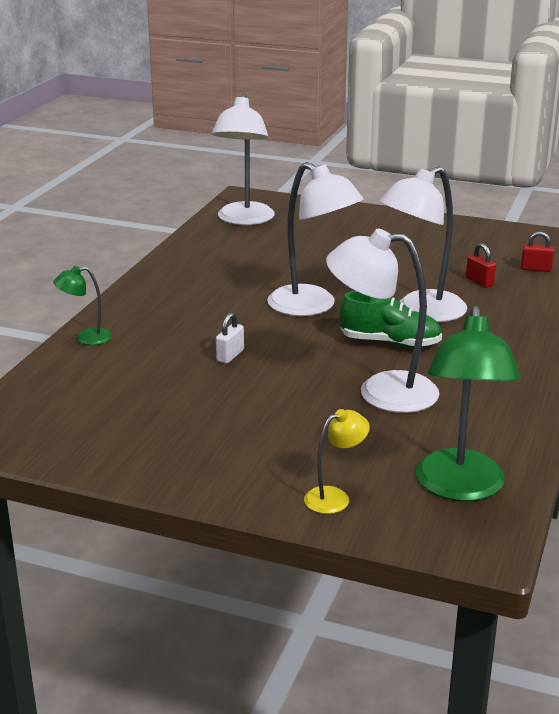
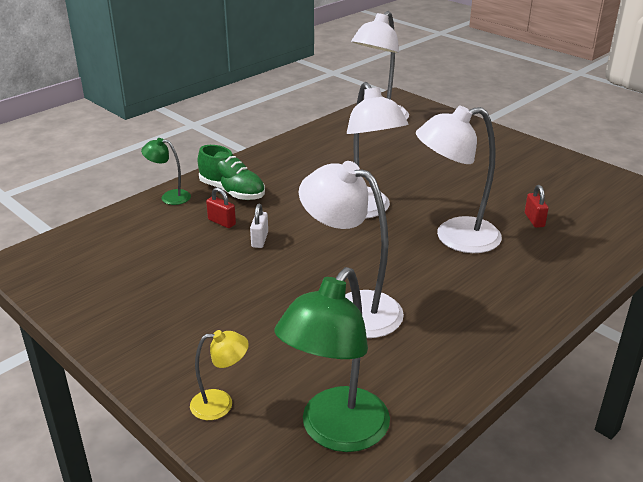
camera: 25 degrees right, 5 degrees up
(230, 356) = (259, 240): white padlock -> white padlock turned 45 degrees counterclockwise
(390, 343) = (401, 261): green shoe -> green shoe (232, 191)
(536, 269) = (600, 219): red padlock -> red padlock (222, 222)

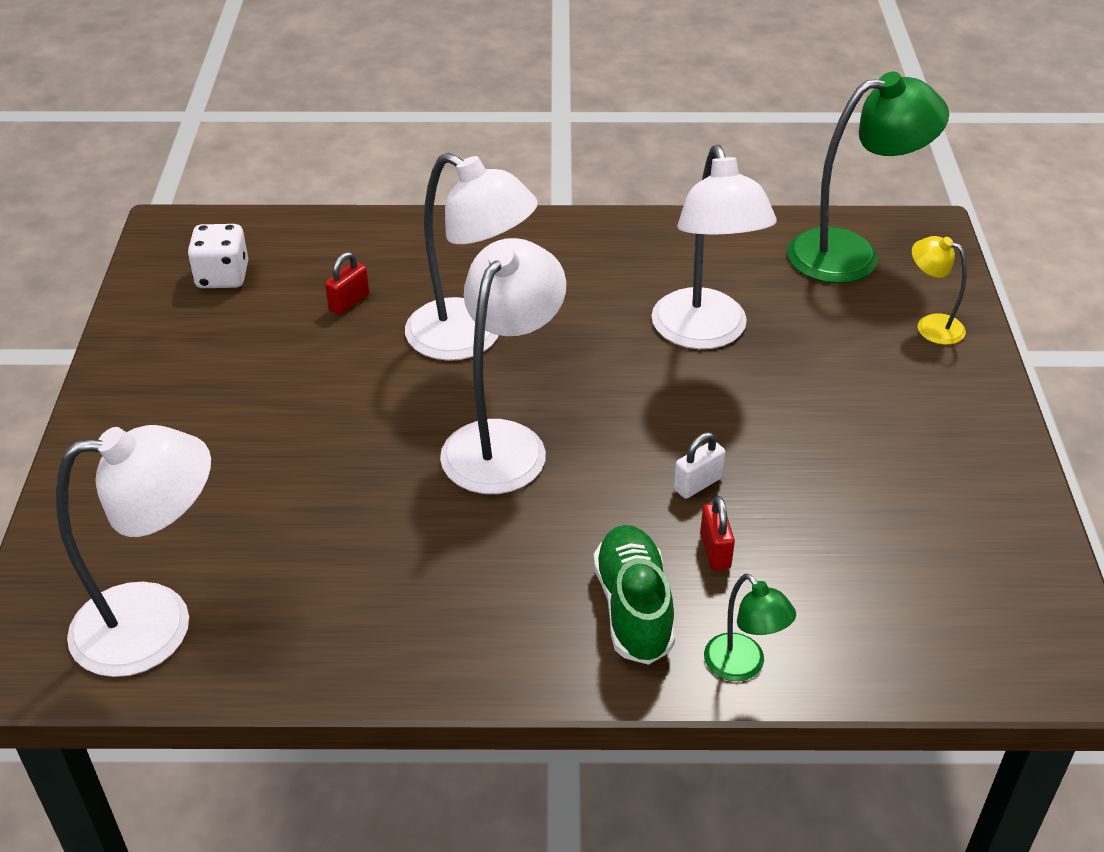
camera: 135 degrees left, 10 degrees up
(603, 198) = (222, 277): none -> white dice

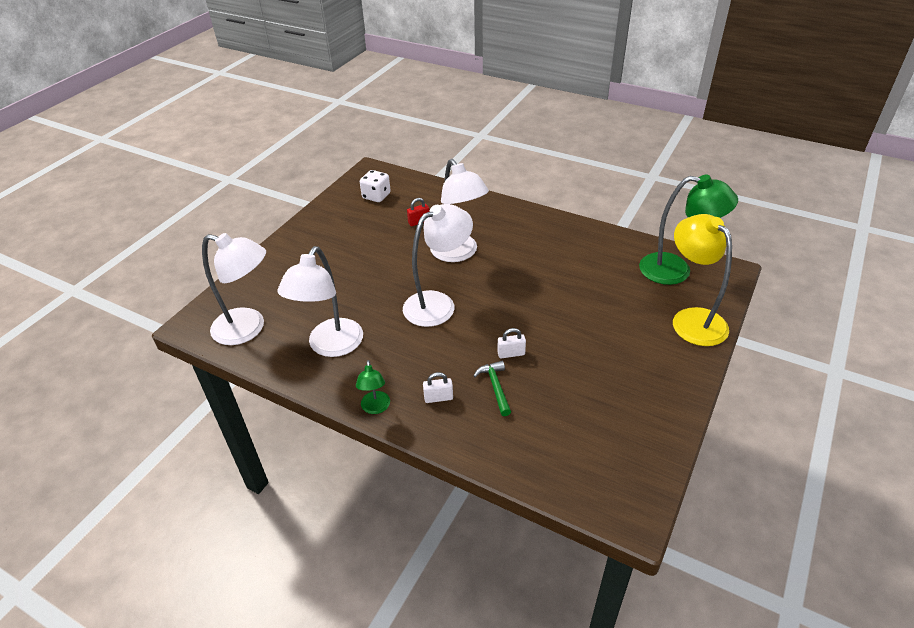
camera: 30 degrees right, 0 degrees up
(633, 608) = (438, 398): green shoe -> white padlock
(704, 333) = (568, 285): white lamp -> white lamp (331, 346)
(715, 551) = (495, 387): red padlock -> green hammer
(742, 666) = (467, 444): green lamp -> green lamp (375, 408)
(931, 325) = (692, 319): yellow lamp -> yellow lamp, size x2.02

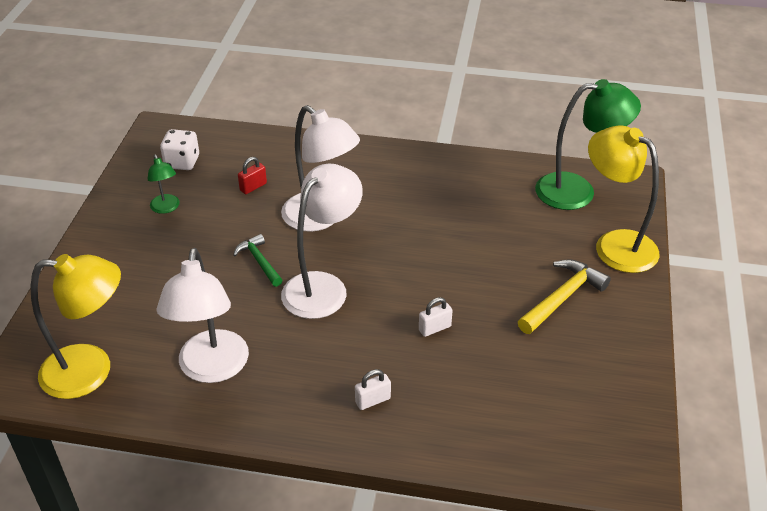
camera: 20 degrees left, 0 degrees up
(248, 329) = (91, 371): white lamp -> yellow lamp
(375, 408) = (303, 431): green lamp -> green lamp (166, 208)
(495, 387) = (433, 372): green hammer -> green hammer (259, 261)
(627, 352) = (562, 297): none -> yellow hammer

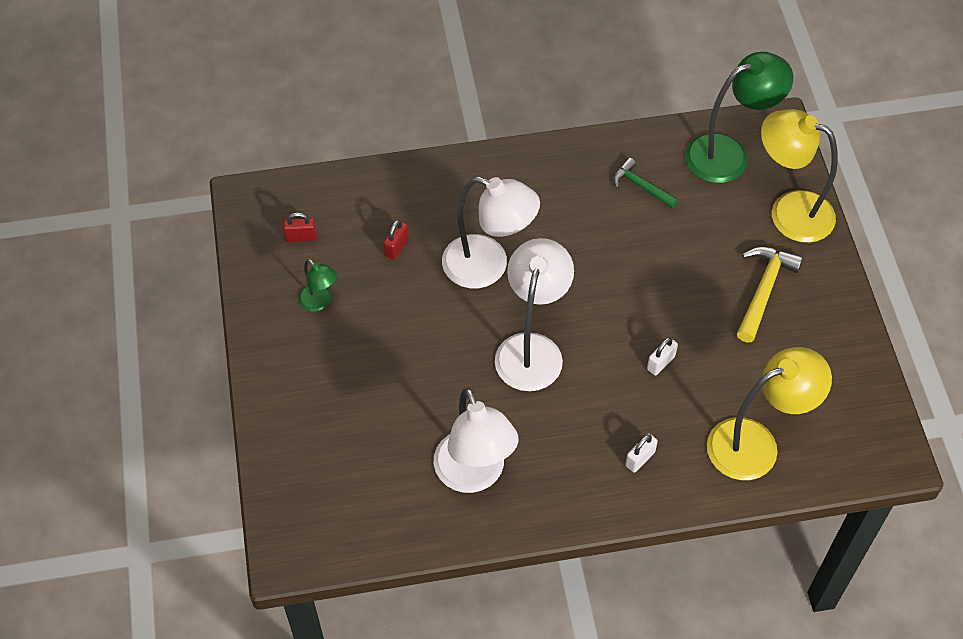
camera: 20 degrees left, 15 degrees up
(91, 371) = (359, 516): yellow lamp -> yellow lamp (756, 443)
(182, 162) = (301, 237): white dice -> red padlock
(259, 261) = (453, 339): green hammer -> green hammer (641, 186)

